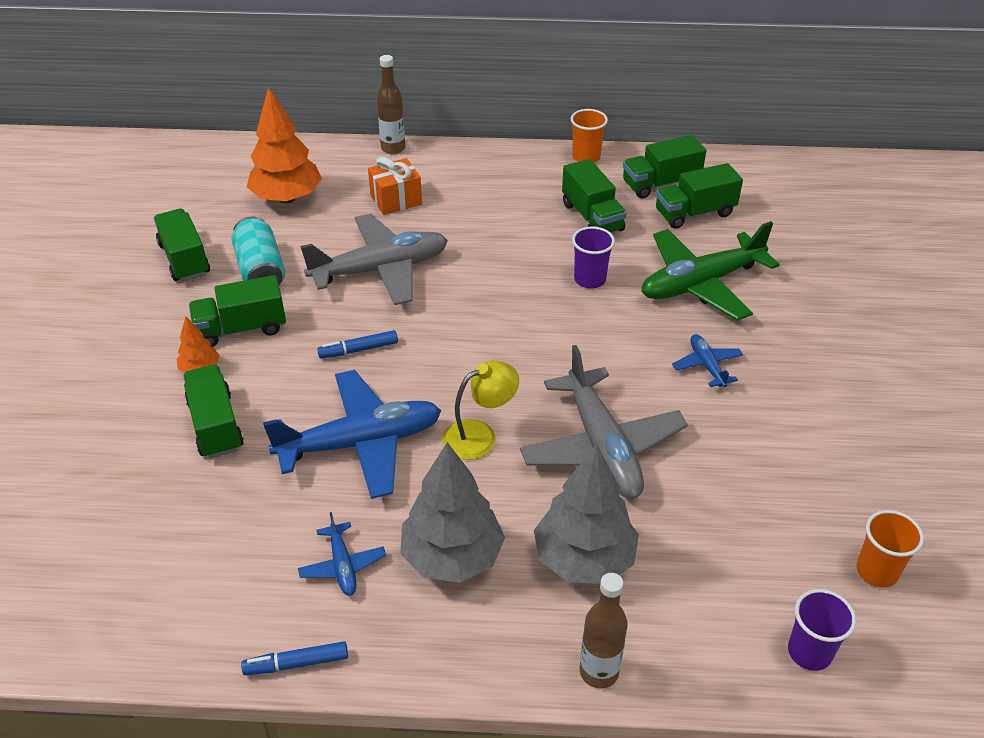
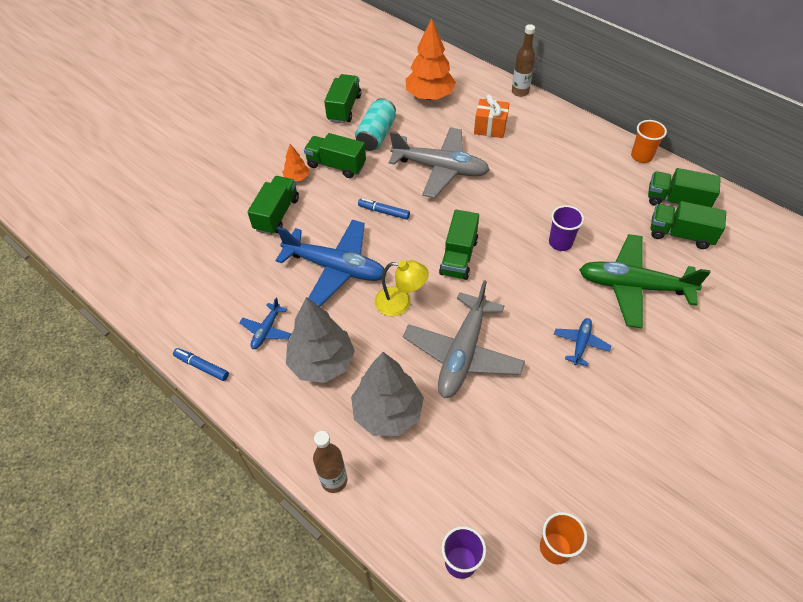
camera: 40 degrees right, 10 degrees up
(592, 217) = (604, 201): green truck -> green truck (458, 257)

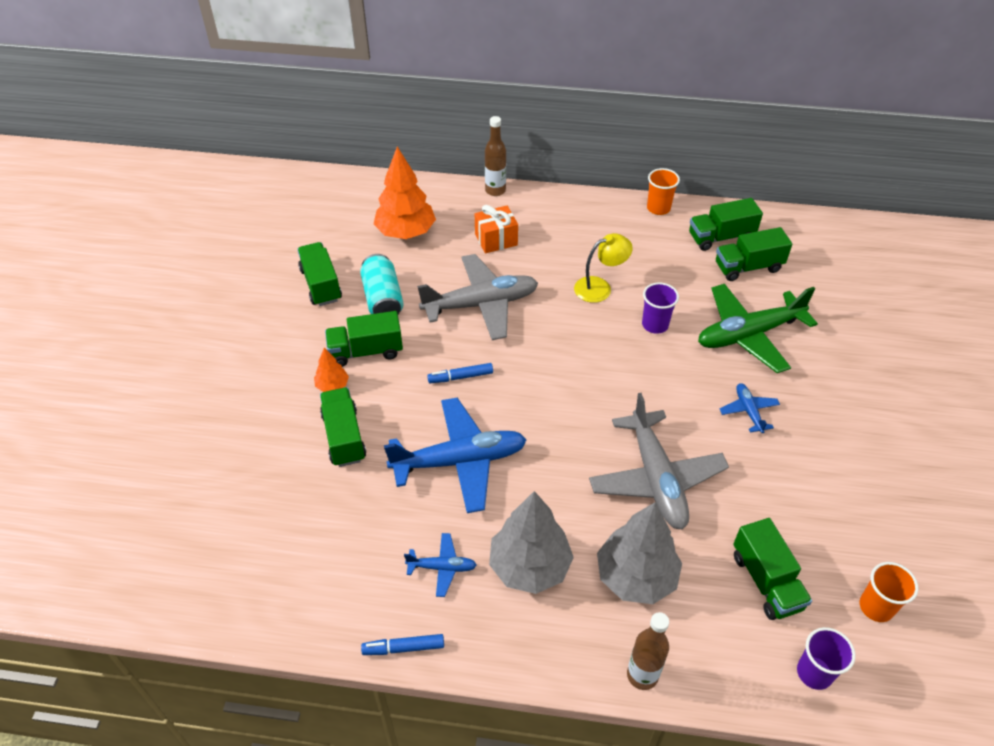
camera: 35 degrees left, 5 degrees down
(266, 330) = (442, 567): blue plane -> blue plane turned 75 degrees counterclockwise
(400, 303) = (556, 461): yellow lamp -> yellow lamp (600, 287)
(458, 257) = (574, 386): green truck -> green truck (766, 581)

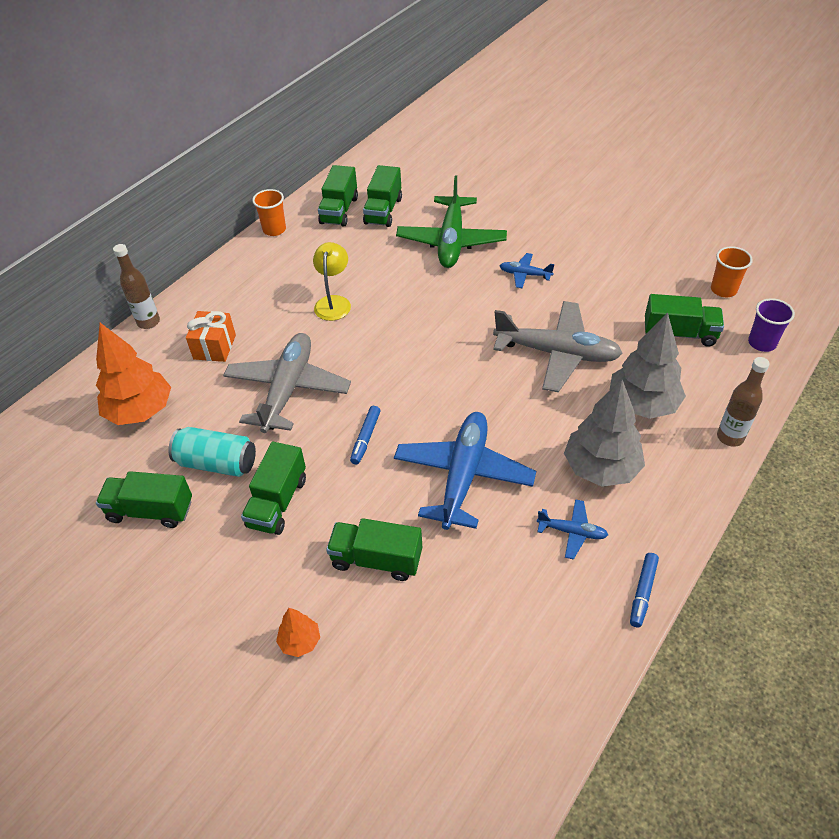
camera: 60 degrees left, 0 degrees up
(332, 386) = (302, 547): orange tree -> orange tree (300, 641)
(442, 567) = (572, 532): blue plane -> blue plane turned 75 degrees clockwise
(655, 325) = (402, 287): purple cup -> none

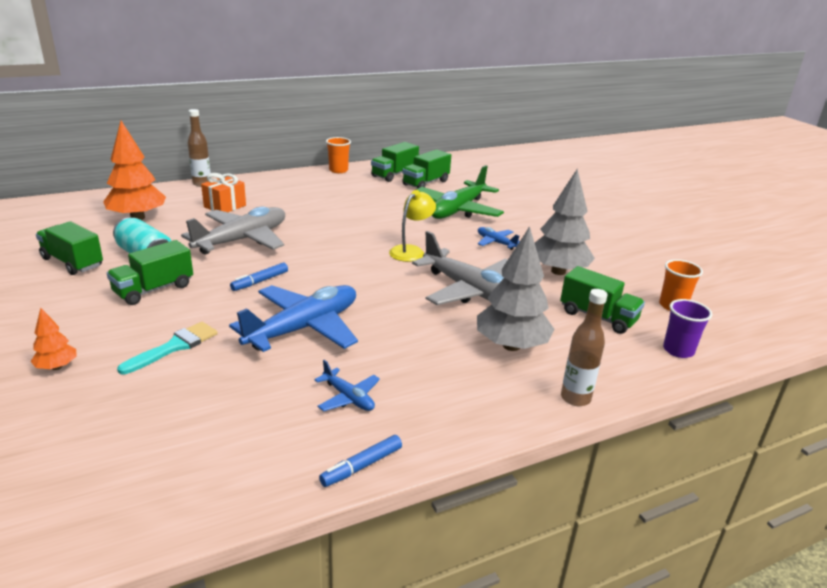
camera: 25 degrees right, 20 degrees down
(334, 302) = (332, 212): yellow lamp -> yellow lamp (411, 251)
(376, 559) = (174, 347): green truck -> turquoise brush
(601, 468) = (424, 369): grey tree -> grey tree (558, 271)

